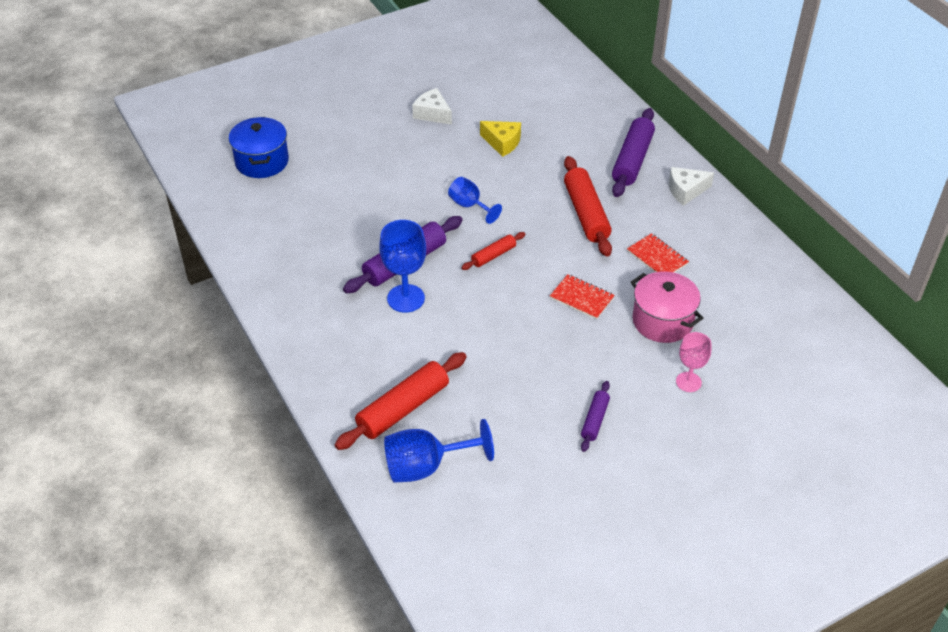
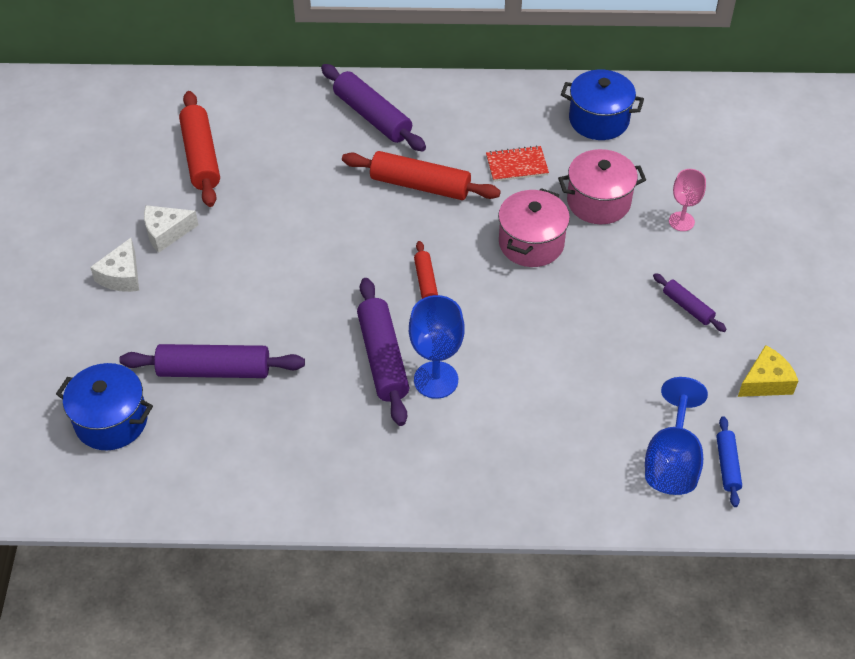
camera: 60 degrees left, 5 degrees up
(334, 187) = (214, 370): none -> purple rolling pin
(403, 408) = (587, 447): red rolling pin -> red rolling pin (201, 157)
(446, 505) = (727, 465): none -> blue rolling pin
(469, 206) = (338, 267): blue goblet -> none
(502, 143) = (264, 198): yellow cheese -> yellow cheese (765, 382)
(581, 298) = (531, 243): red notebook -> pink pot
(686, 191) = (444, 102): white cheese -> white cheese (122, 276)
(756, 286) = (599, 120): none -> blue pot

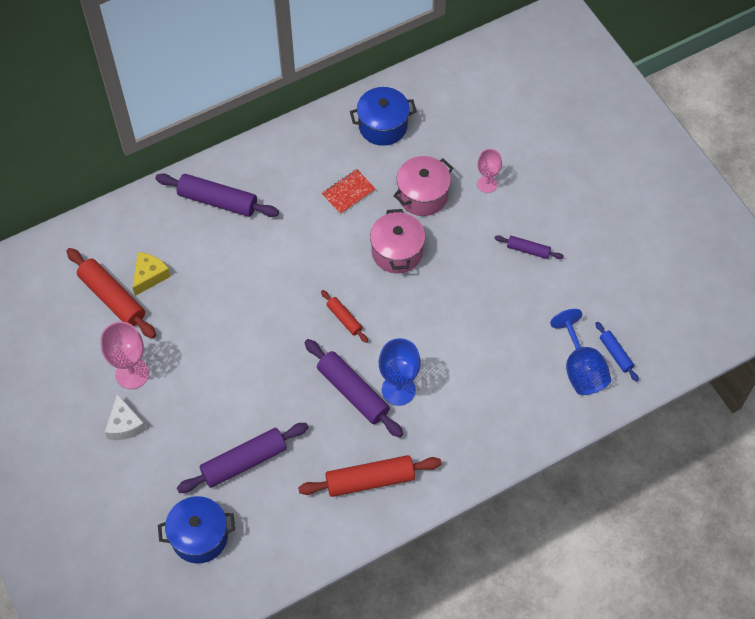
camera: 30 degrees left, 10 degrees up
(166, 233) = (132, 373): white cheese -> pink goblet
(420, 185) = (290, 243): red rolling pin -> red rolling pin (370, 480)
(765, 382) = (606, 281): yellow cheese -> yellow cheese (149, 276)

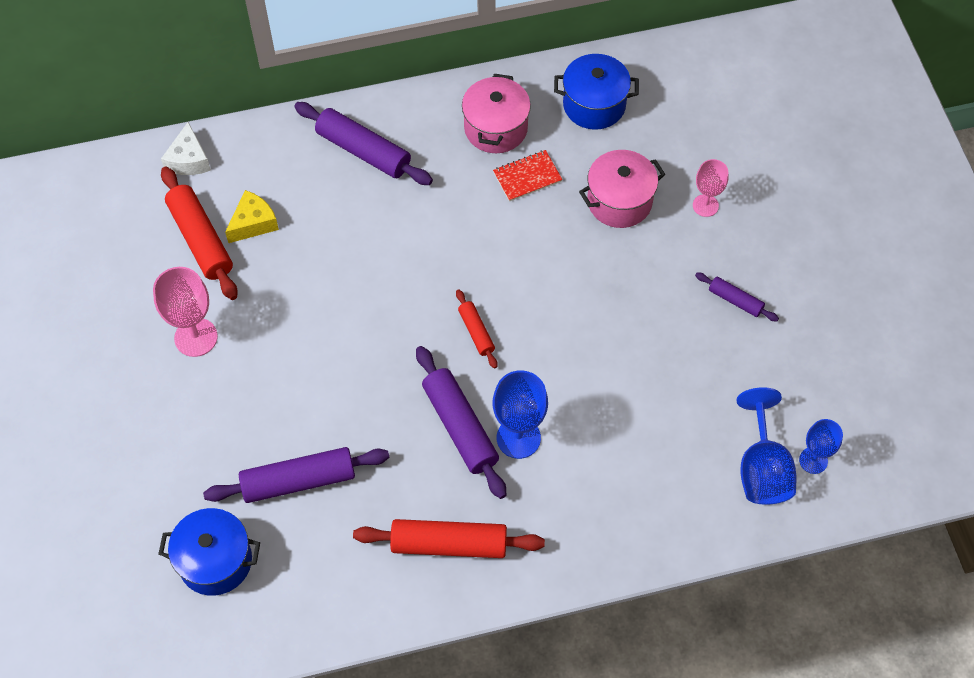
camera: 15 degrees right, 0 degrees up
(124, 424) = (167, 398): white cheese -> white cheese (188, 160)
(397, 252) = (567, 264): pink pot -> pink pot (495, 128)
(615, 354) = (813, 460): blue rolling pin -> blue goblet

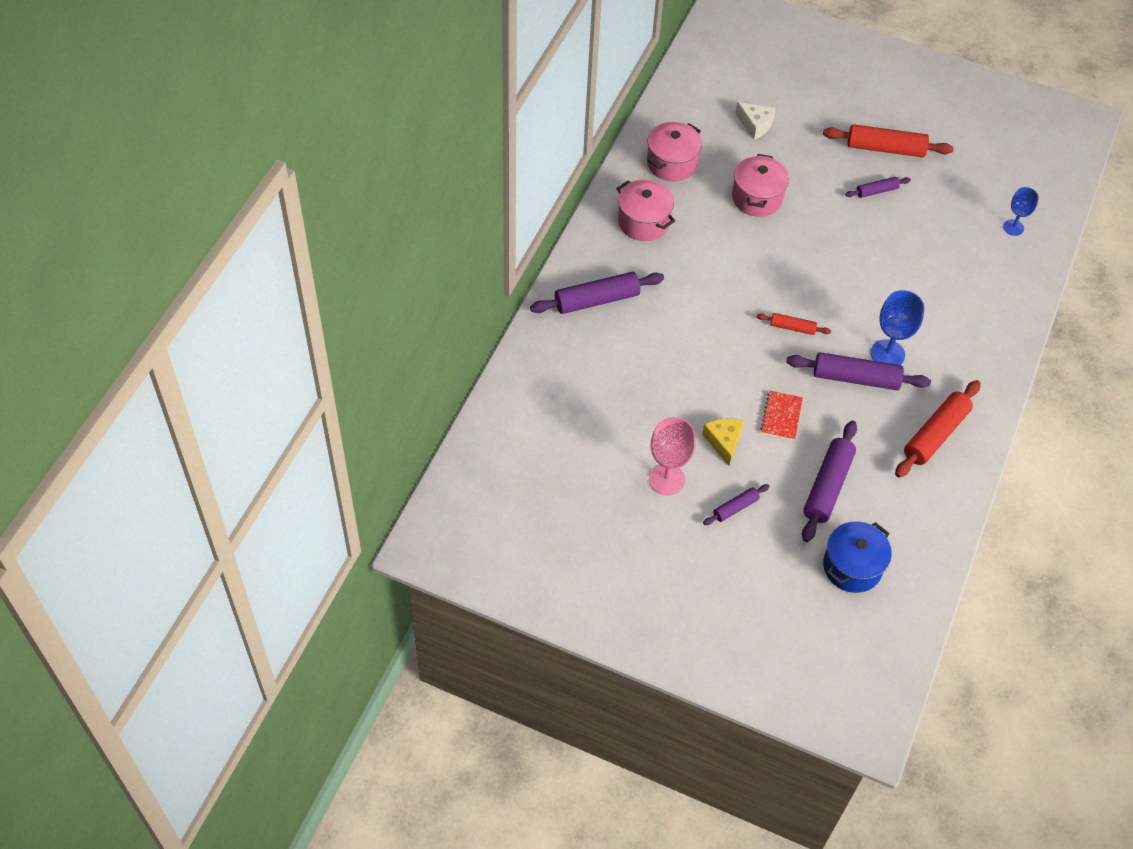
camera: 55 degrees left, 5 degrees down
(188, 160) = (512, 399): white cheese -> white cheese (755, 125)
(201, 239) = (587, 431): red rolling pin -> red rolling pin (885, 148)
(208, 415) = (735, 508): none -> purple rolling pin
(253, 223) = (601, 394): yellow cheese -> yellow cheese (724, 442)
(527, 177) = (697, 230): red notebook -> red notebook (781, 416)
(594, 105) = (671, 163): blue pot -> pink pot
(705, 205) = (797, 160): pink goblet -> none
(762, 469) = (1001, 253): blue goblet -> none

